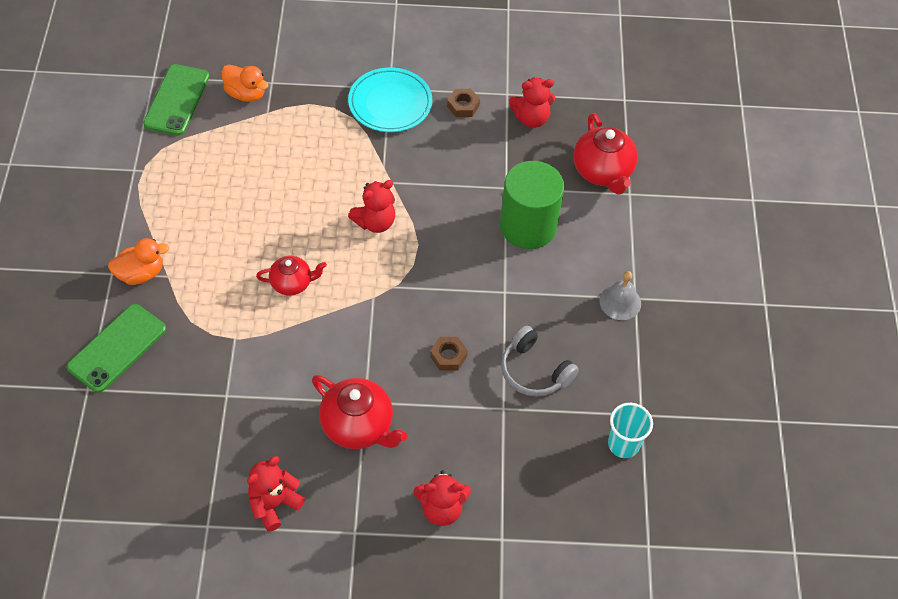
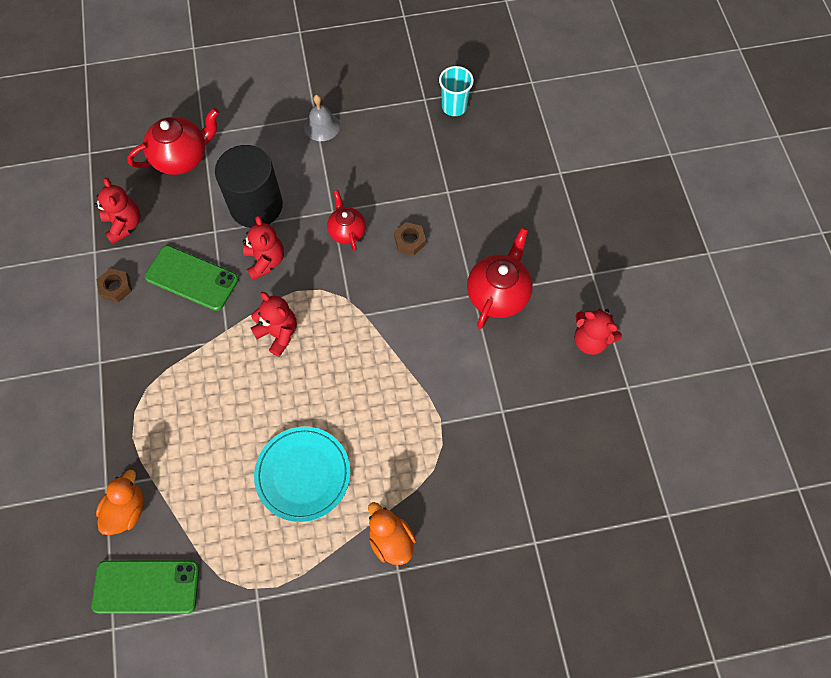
camera: 100 degrees left, 10 degrees up
(117, 348) = (483, 530): green phone -> green phone (192, 278)
(292, 283) = (367, 389): red teapot -> red teapot (347, 231)
(390, 103) = (121, 356): turquoise plate -> turquoise plate (303, 474)
(441, 508) = (550, 217): red teddy bear -> red teddy bear (265, 261)
(528, 226) = (256, 205): green cylinder -> black cylinder
(534, 371) = (406, 176): grey headphones -> none

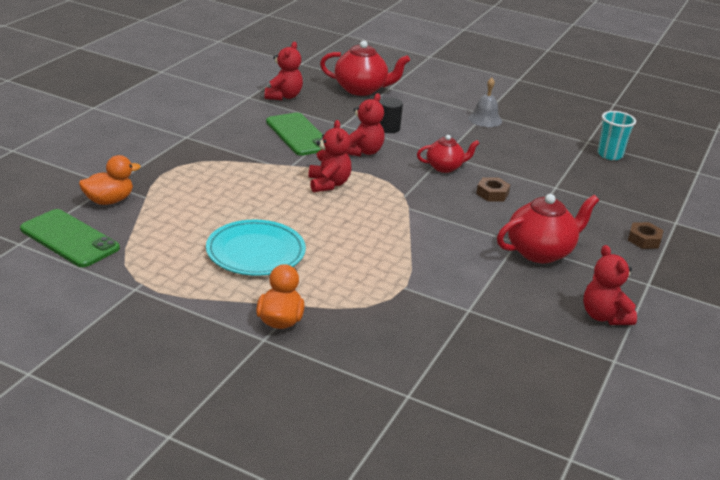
camera: 35 degrees right, 35 degrees down
(116, 287) = (241, 115): brown nut -> brown nut (644, 240)
(256, 205) = (388, 128): black cylinder -> black cylinder, size x0.46
(347, 231) = (445, 167): red teapot -> red teapot turned 60 degrees clockwise

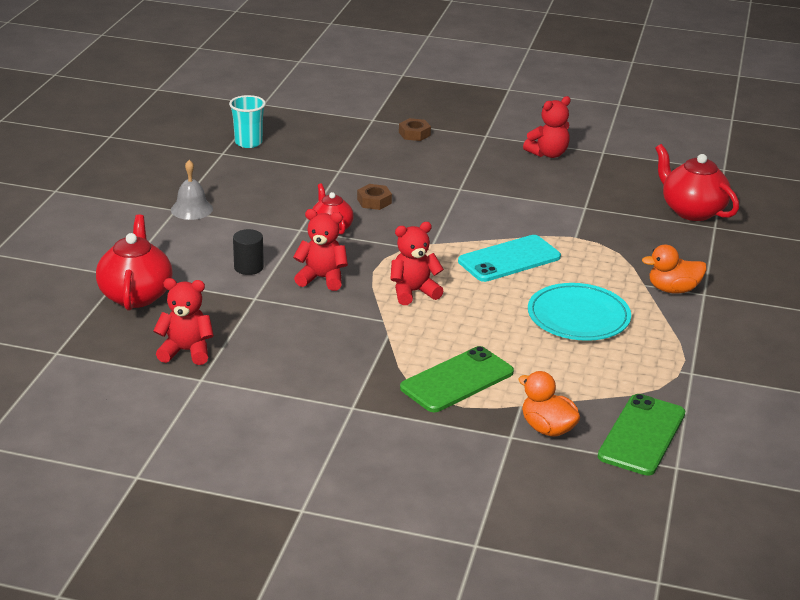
camera: 100 degrees left, 0 degrees up
(298, 135) = (300, 325): green phone -> green phone (457, 380)
(369, 239) = (509, 259): none -> turquoise phone
(540, 252) = (469, 178): red teapot -> red teapot (691, 211)

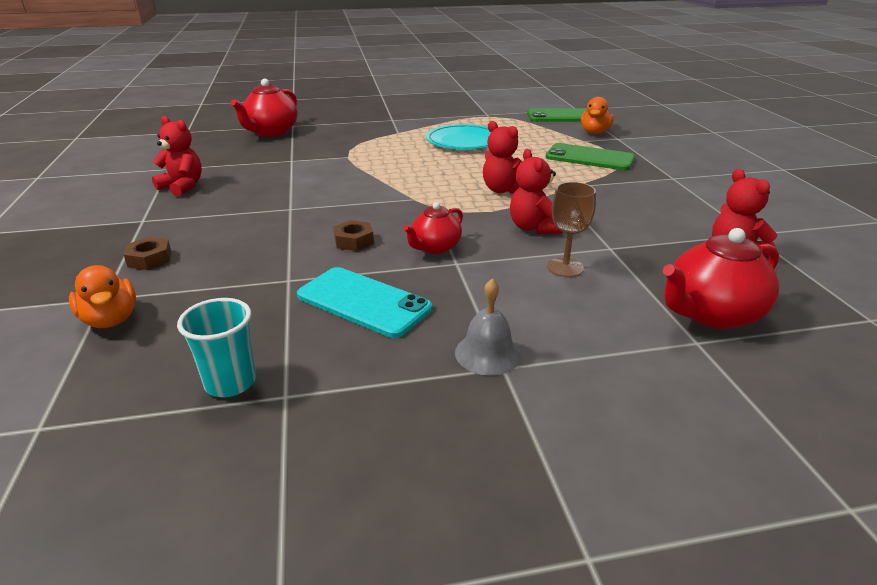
camera: 115 degrees left, 0 degrees up
(248, 267) = (565, 267): black cylinder -> brown goblet
(509, 259) = (408, 169): turquoise phone -> turquoise phone (363, 302)
(673, 289) = (396, 126): orange duck -> orange duck (111, 319)

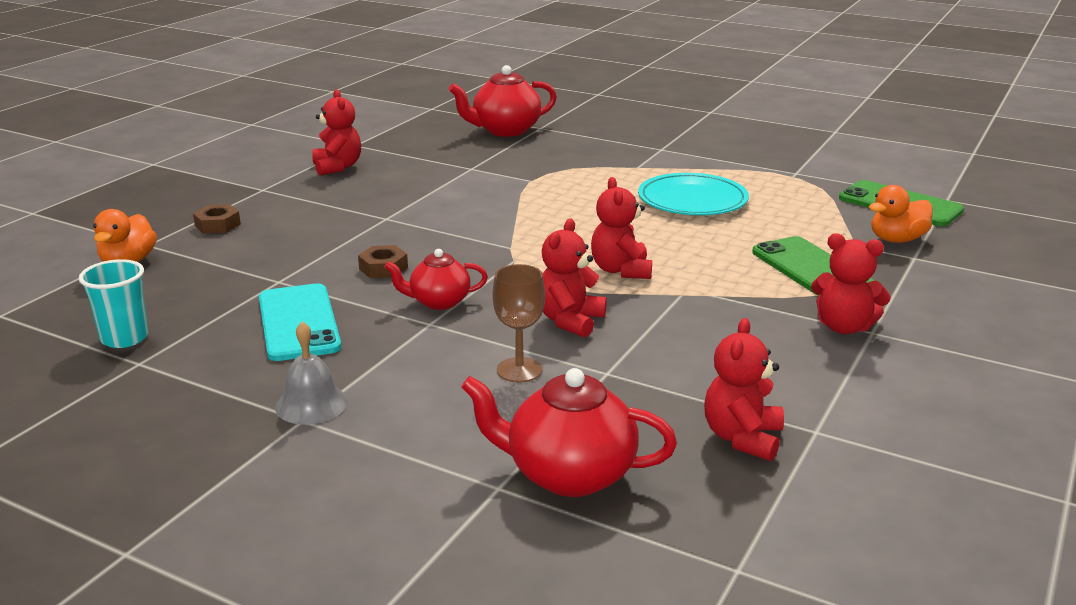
camera: 40 degrees right, 5 degrees down
(658, 180) = (844, 327): none -> red teddy bear

